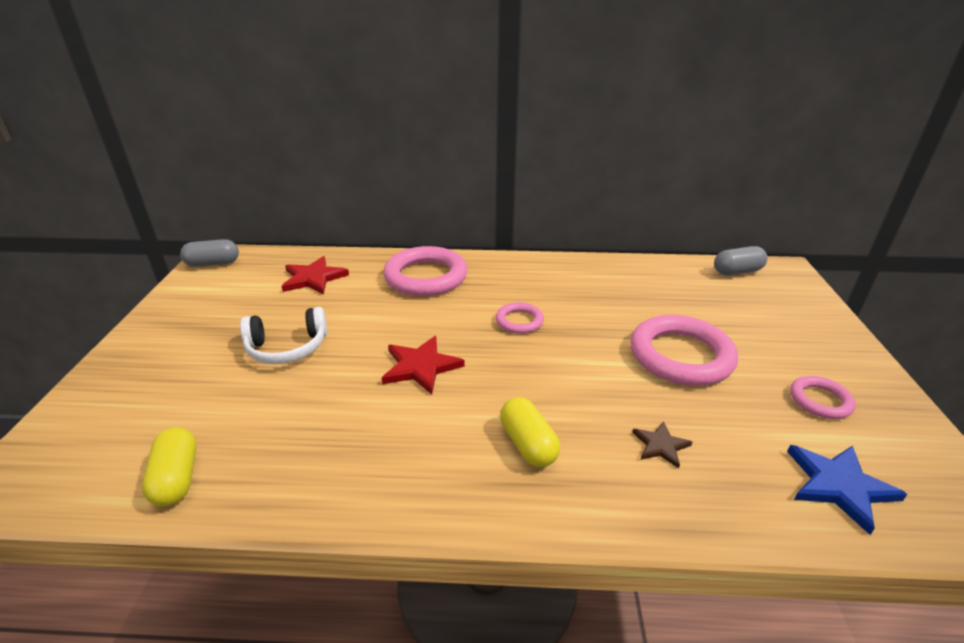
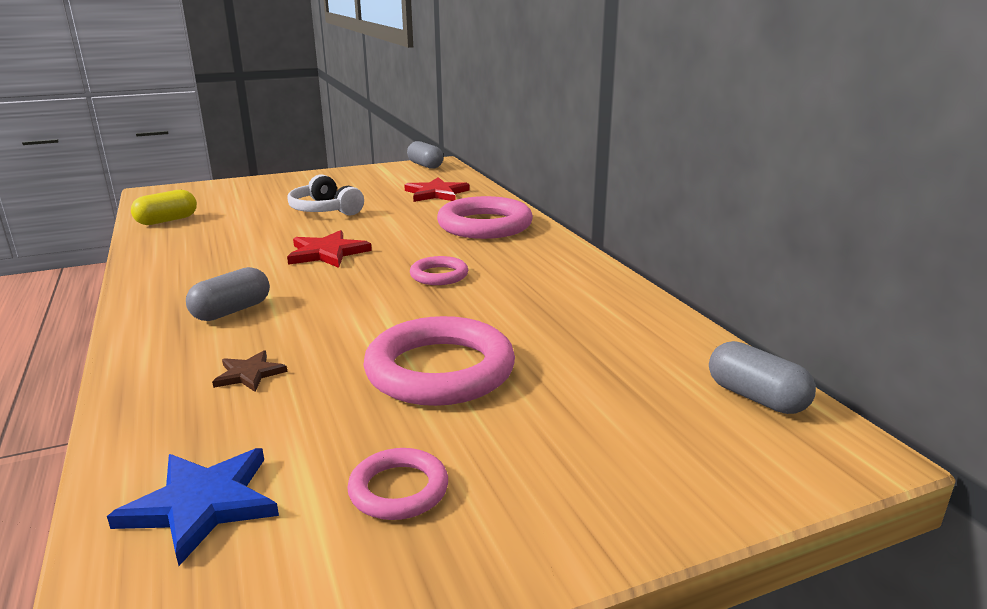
camera: 65 degrees right, 10 degrees down
(528, 444) = (232, 311): yellow capsule -> grey capsule

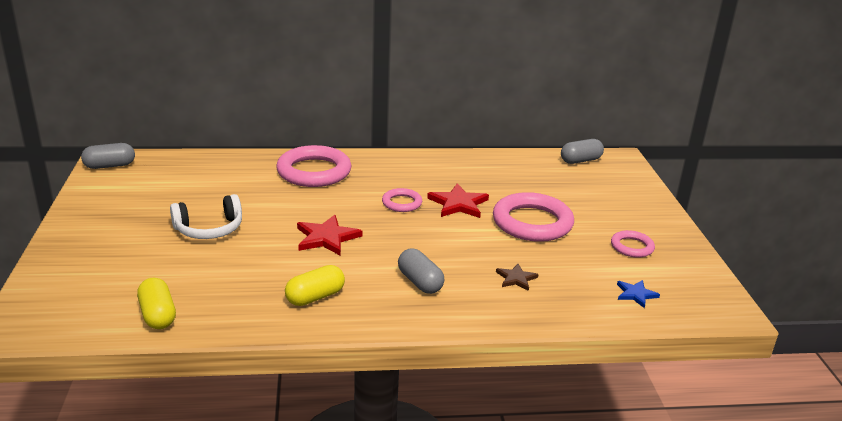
camera: 75 degrees left, 5 degrees up
(196, 266) = (315, 297): none -> yellow capsule
(202, 504) = (635, 294): blue star -> blue star, size x0.59
(436, 193) = (211, 175): red star -> red star (458, 204)

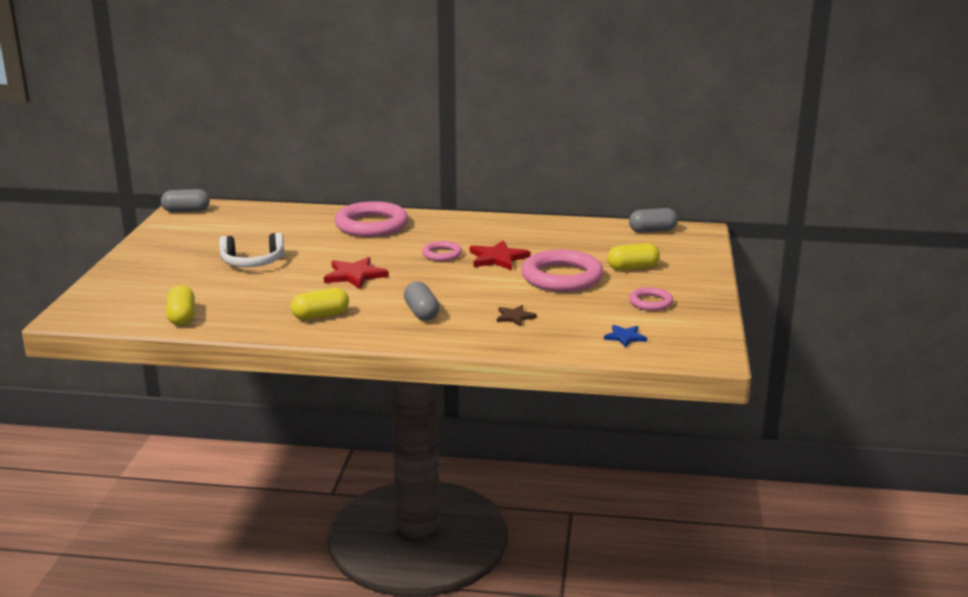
camera: 15 degrees right, 5 degrees down
(589, 205) = (632, 268): none -> yellow capsule

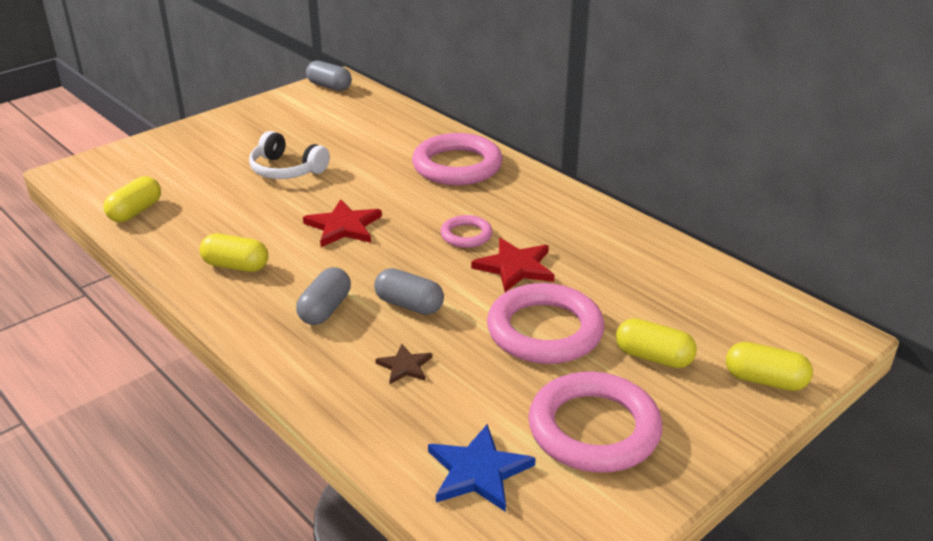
camera: 40 degrees right, 10 degrees up
(625, 337) = (478, 471): blue star -> blue star, size x1.69
(650, 302) = (594, 429): pink ring -> pink ring, size x1.95
(652, 231) = (767, 306): grey capsule -> grey capsule (409, 305)
(695, 257) = (765, 380): none -> yellow capsule

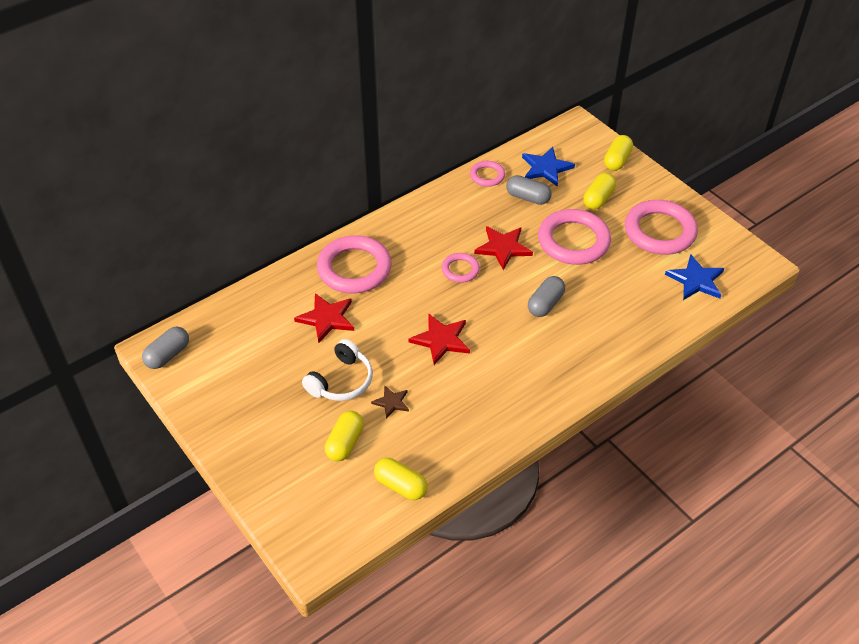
camera: 85 degrees left, 15 degrees up
(236, 266) = (492, 404): yellow capsule -> yellow capsule (345, 443)
(325, 309) = (549, 348): grey capsule -> grey capsule (528, 197)
(377, 156) = (327, 318): none -> red star
(405, 366) = (609, 308): brown star -> brown star (391, 402)
(662, 250) = (487, 176): none -> pink ring
(706, 302) = (546, 168): none -> blue star

